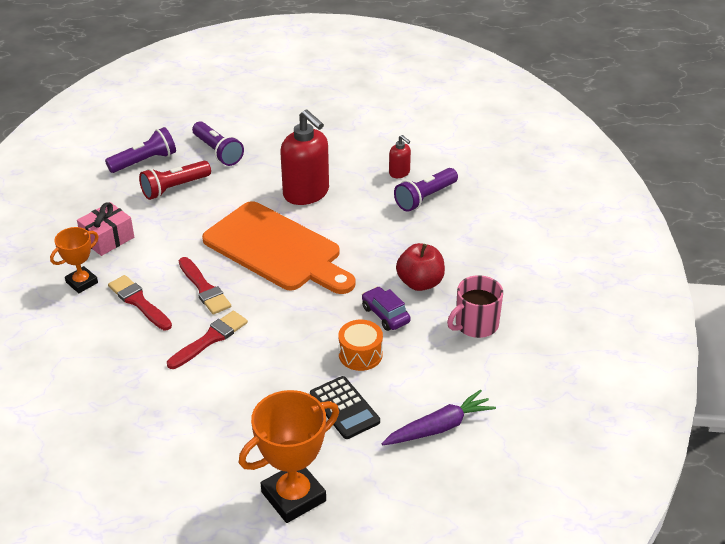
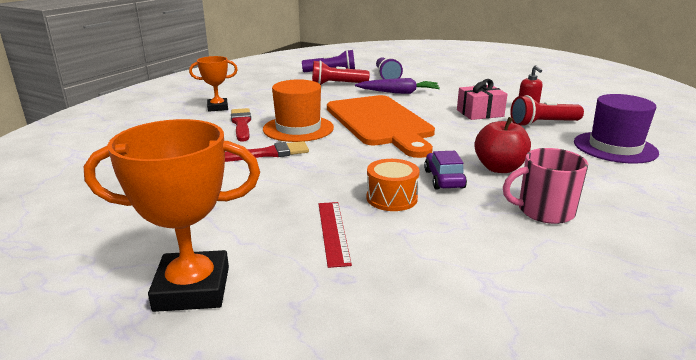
camera: 30 degrees right, 15 degrees down
(107, 239) = (263, 94): pink gift -> pink gift (480, 113)
(204, 288) = (298, 128): red brush -> orange hat
(306, 193) = (435, 103): red soap dispenser -> none
(344, 408) = (333, 232): black calculator -> red ruler
(425, 198) = (543, 124): purple flashlight -> red flashlight
(439, 427) = (430, 285): purple carrot -> purple carrot (398, 92)
(497, 217) = (615, 147): none -> purple hat

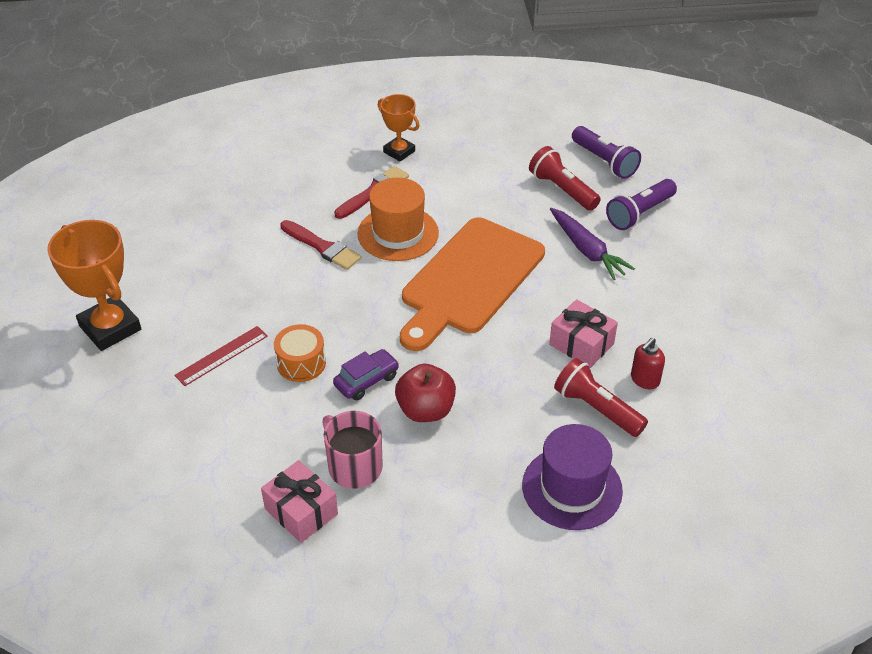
camera: 55 degrees right, 20 degrees up
(590, 251) = (301, 511): none -> pink gift

